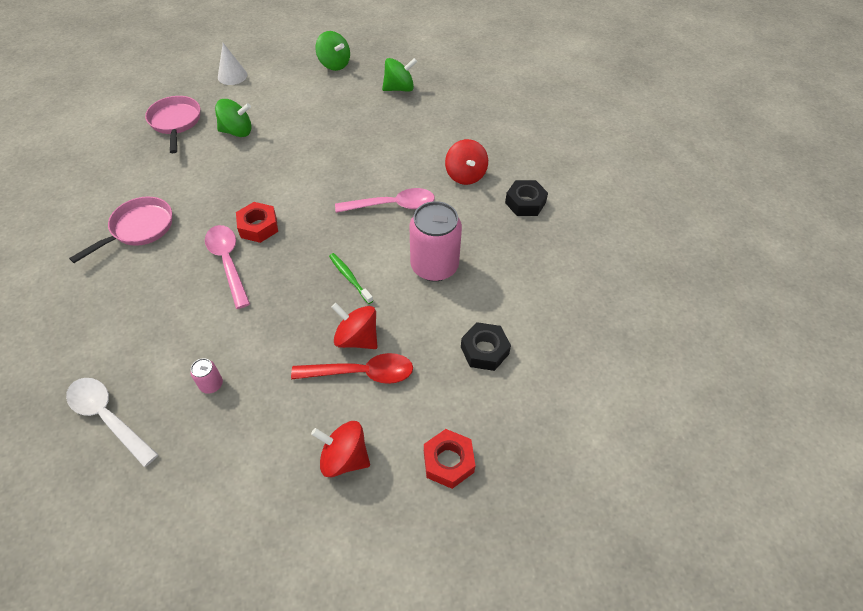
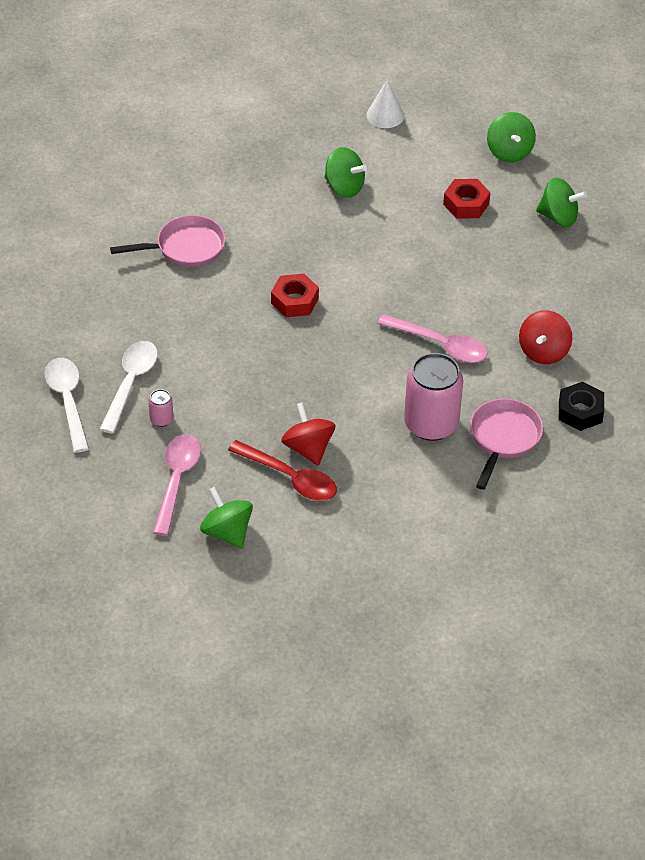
camera: 35 degrees right, 5 degrees down
(161, 367) = (130, 383): none -> white spoon
(176, 122) = (289, 147): pink pan -> pink pan (503, 438)
(228, 262) = (243, 321): pink spoon -> pink spoon (177, 481)
(344, 458) = (227, 532): red spinning top -> green spinning top
(349, 278) = (343, 393): green toothbrush -> none
(448, 462) = (307, 582): red nut -> red nut (466, 204)
(484, 350) = (412, 519): black nut -> none

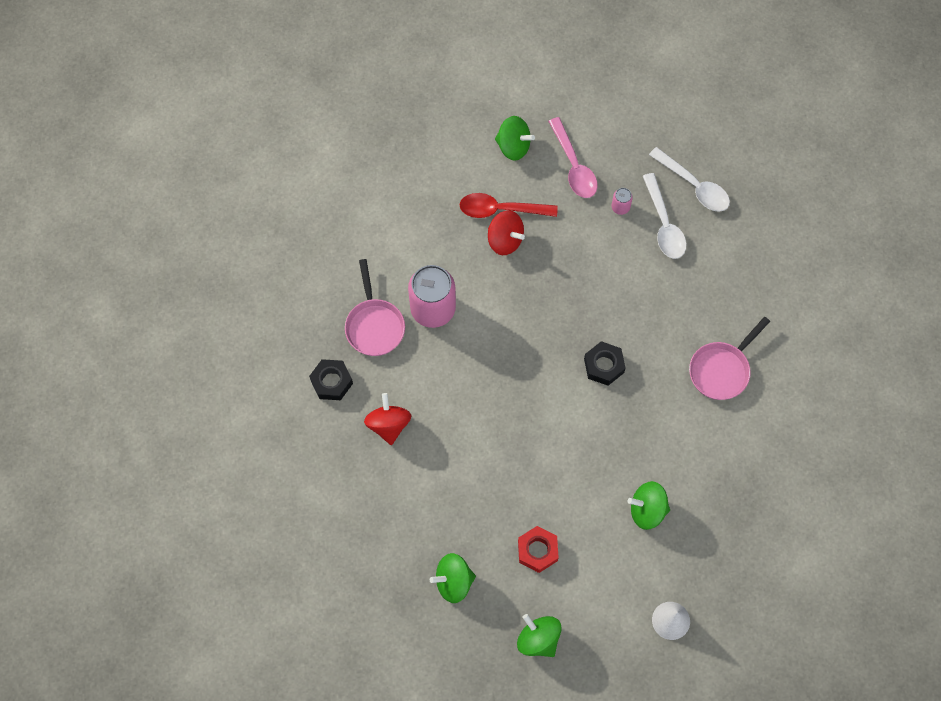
camera: 150 degrees right, 20 degrees up
(294, 301) = (604, 366): red nut -> black nut
(440, 345) = (469, 386): pink spoon -> none

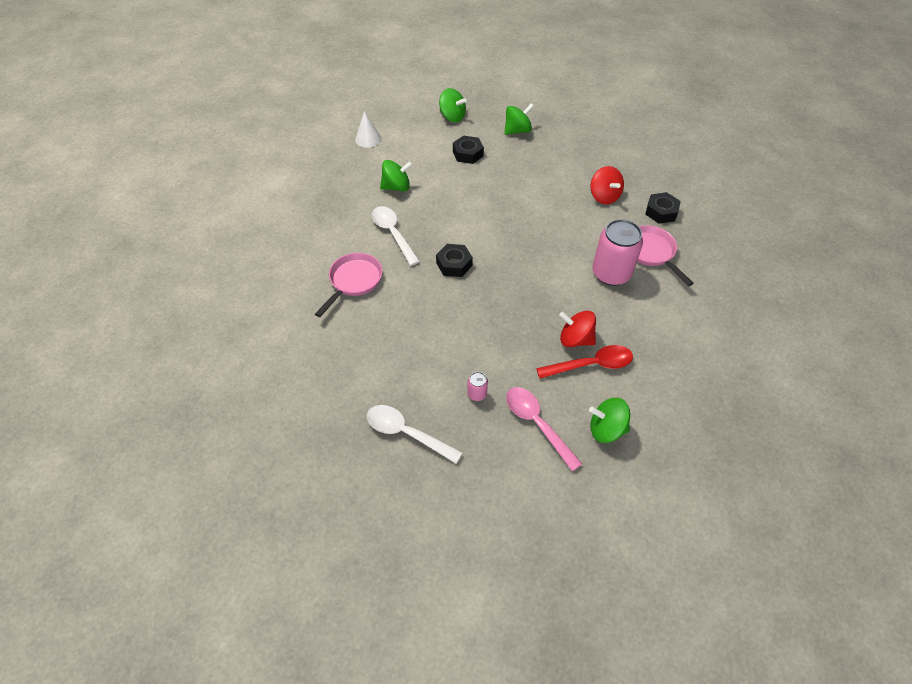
camera: 165 degrees right, 15 degrees down
(537, 551) = (468, 154): red nut -> black nut
(664, 224) = (429, 387): white spoon -> white spoon (393, 234)

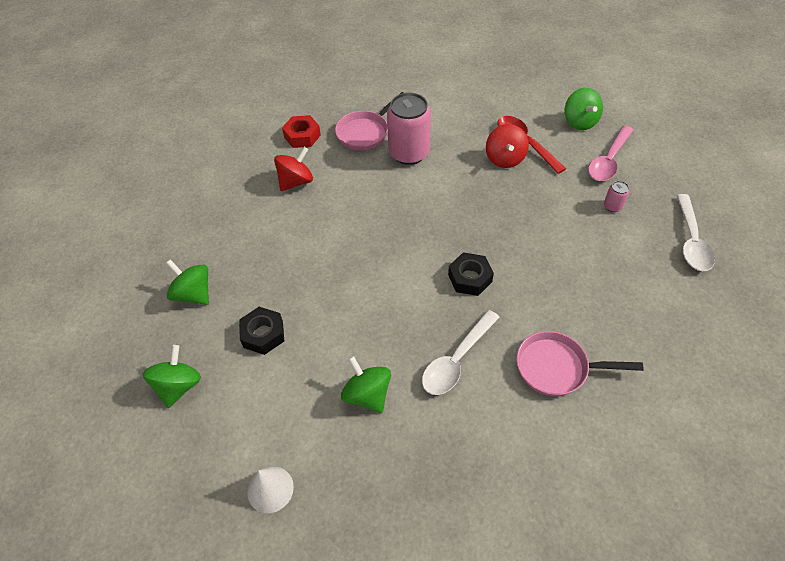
camera: 110 degrees left, 0 degrees up
(661, 212) = (302, 136): black nut -> red nut

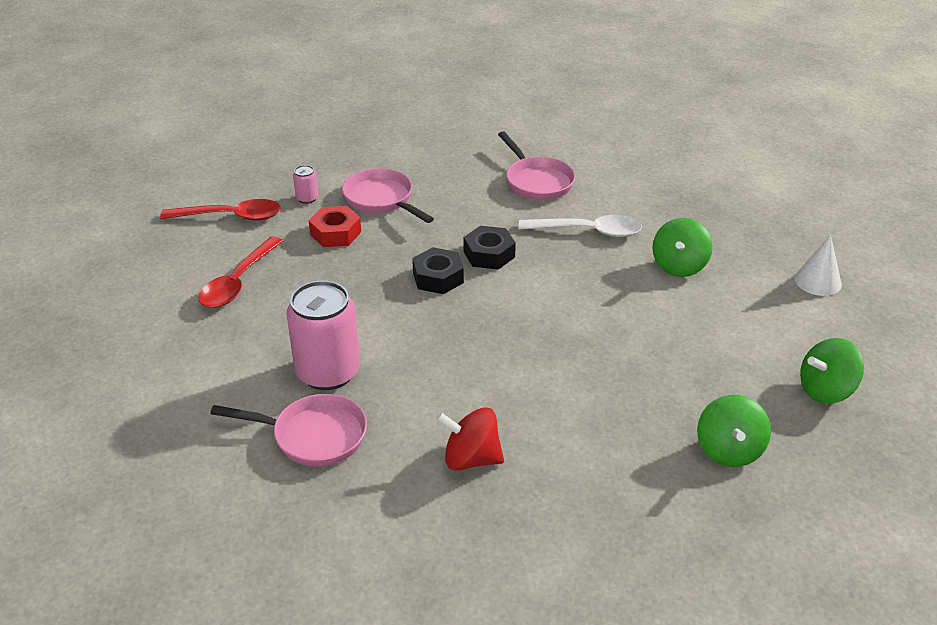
camera: 125 degrees left, 15 degrees down
(263, 334) = (705, 362): black nut -> black nut (438, 277)
(302, 136) = (371, 506): red nut -> red nut (335, 233)
(505, 159) = (280, 288): red spinning top -> none
(580, 122) = (166, 253): green spinning top -> none
(586, 248) = (381, 199): none -> pink pan
(608, 160) = (231, 217): pink spoon -> red spoon
(691, 240) = (321, 149): white spoon -> none

